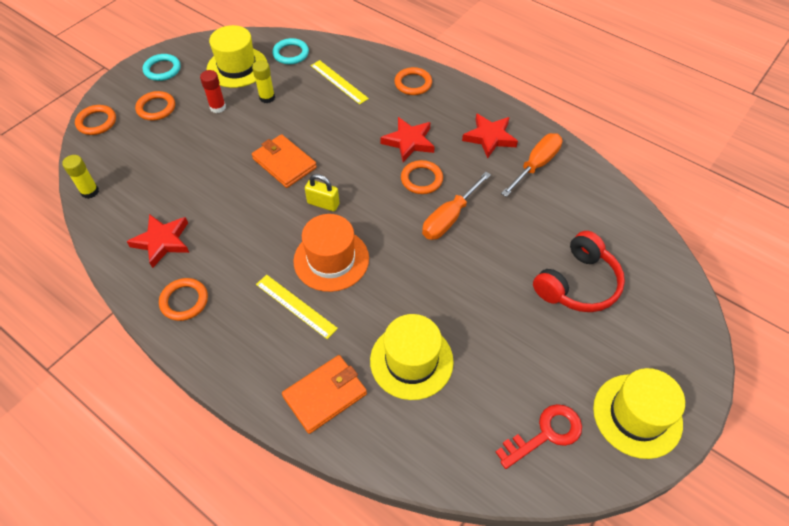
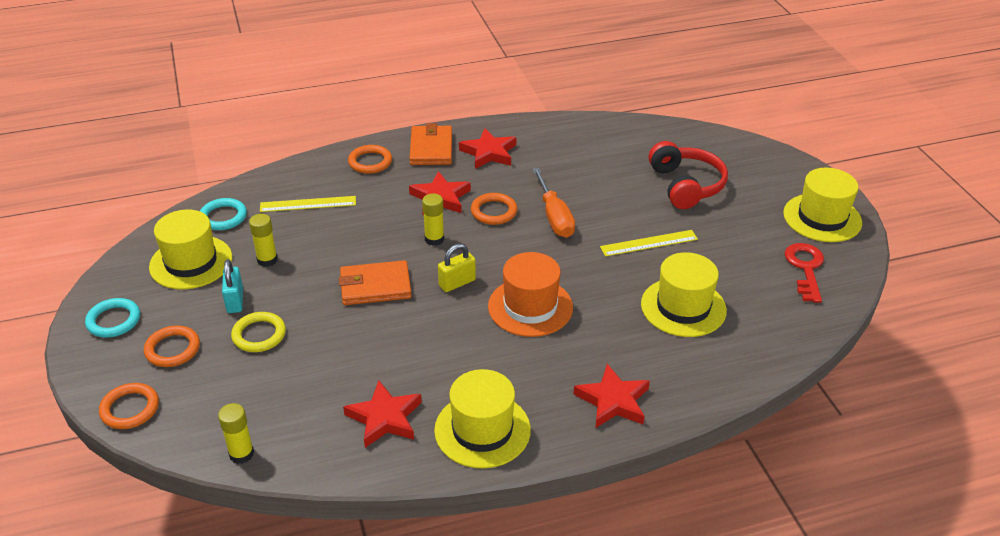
camera: 55 degrees left, 15 degrees down
(184, 301) = (482, 430): orange ring -> yellow hat
(195, 137) = (259, 335): none -> yellow ring
(218, 107) = (235, 301): red glue stick -> turquoise padlock
(266, 366) = (613, 401): none -> red star
(296, 306) = (562, 352): yellow ruler -> yellow ruler (649, 243)
(325, 395) = (675, 374): orange wallet -> orange wallet (431, 148)
(360, 165) = (434, 239): none -> yellow glue stick
(536, 165) = (547, 145): orange screwdriver -> none

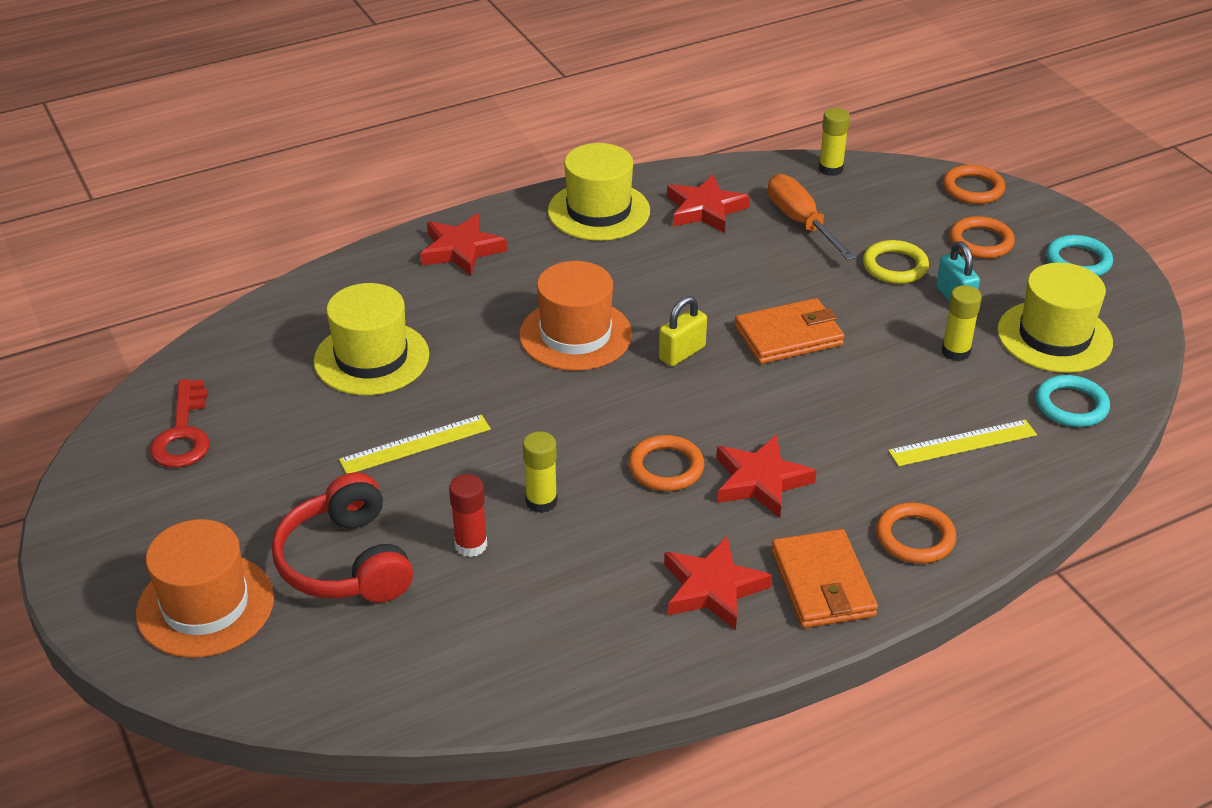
camera: 170 degrees right, 0 degrees up
(434, 239) = (739, 410): yellow glue stick -> yellow glue stick (541, 501)
(554, 217) = (566, 470): orange screwdriver -> orange screwdriver (800, 222)
(616, 185) = (471, 545): none -> red glue stick
(759, 175) = (205, 605): none -> orange hat
(822, 218) = (123, 525): yellow hat -> none

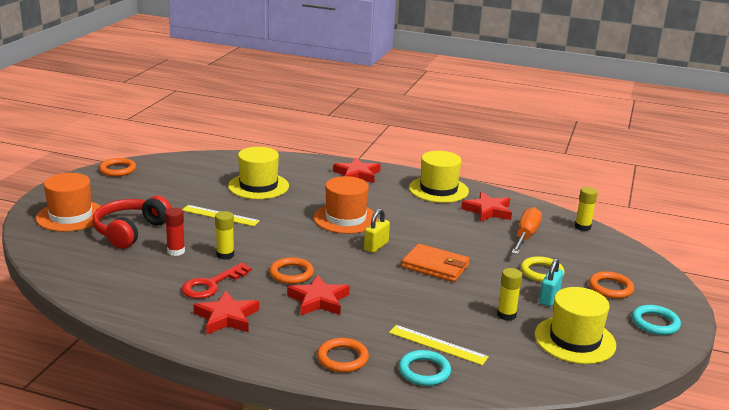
camera: 45 degrees right, 15 degrees down
(183, 433) = (159, 173): red key -> red key (211, 285)
(682, 353) = (376, 246): yellow padlock -> yellow padlock turned 60 degrees counterclockwise
(822, 583) = (270, 345): orange wallet -> none
(973, 188) = (650, 269): orange ring -> orange ring (118, 170)
(1071, 405) = (526, 367): turquoise ring -> turquoise ring (424, 371)

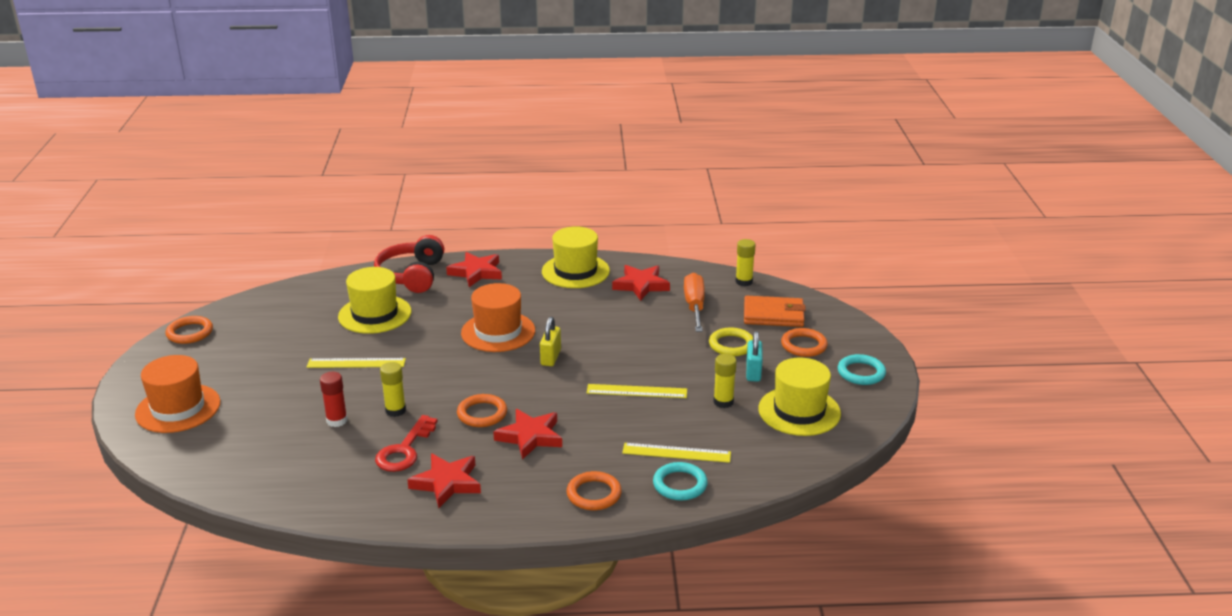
camera: 20 degrees left, 5 degrees up
(130, 231) = (265, 409): red headphones -> red headphones (412, 275)
(433, 288) = (637, 391): none -> yellow ruler
(435, 266) = (625, 365): orange wallet -> orange wallet (773, 315)

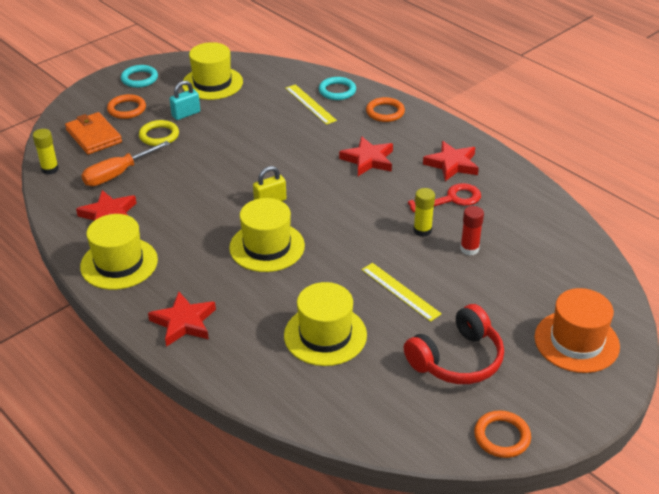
camera: 130 degrees left, 10 degrees up
(412, 275) = (235, 362): red headphones -> red headphones (457, 359)
(482, 414) = (373, 192): orange ring -> none
(498, 332) = (267, 247): orange hat -> yellow hat
(637, 391) = (265, 146): yellow ruler -> none
(723, 402) = (236, 110): yellow glue stick -> none

